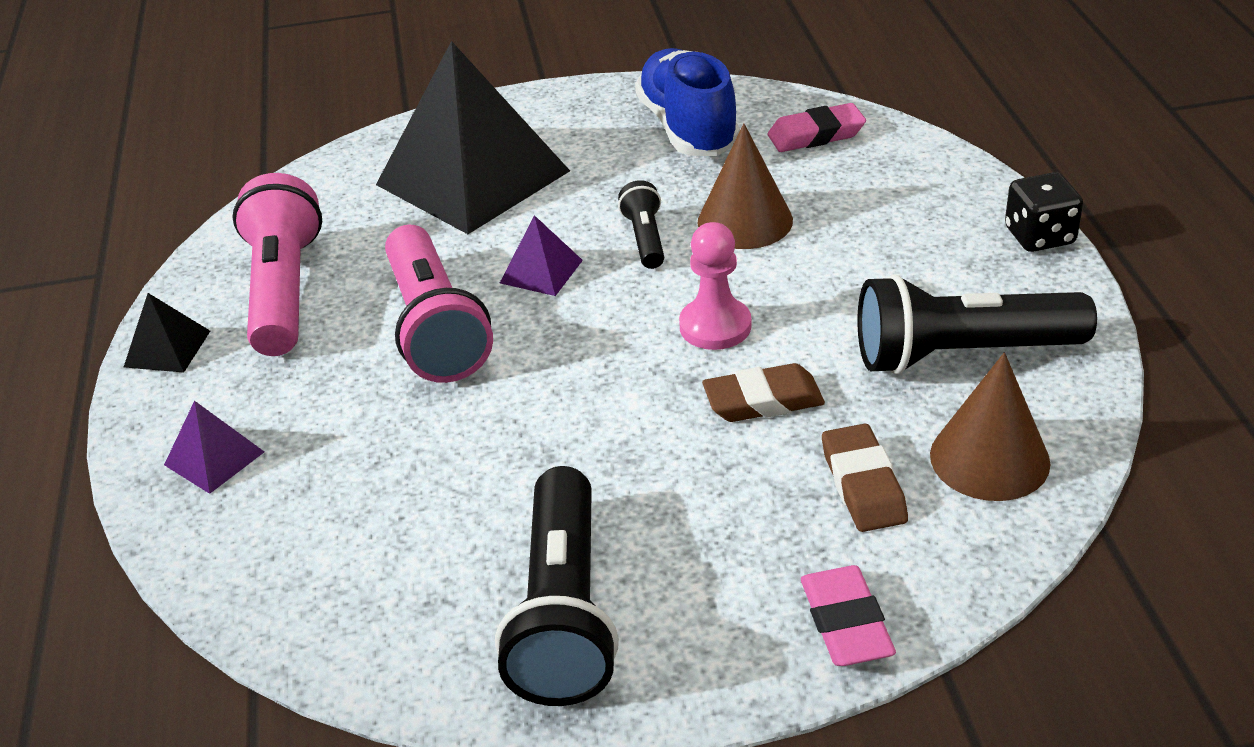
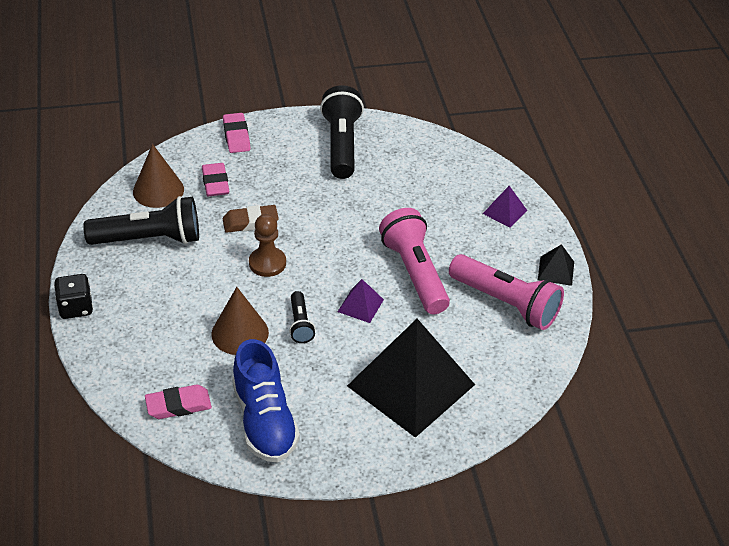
camera: 175 degrees right, 5 degrees up
(284, 290) = (506, 303): pink flashlight -> pink flashlight turned 45 degrees counterclockwise
(715, 326) = (267, 263): pink pawn -> brown pawn
(863, 485) = (215, 183): brown eraser -> pink eraser

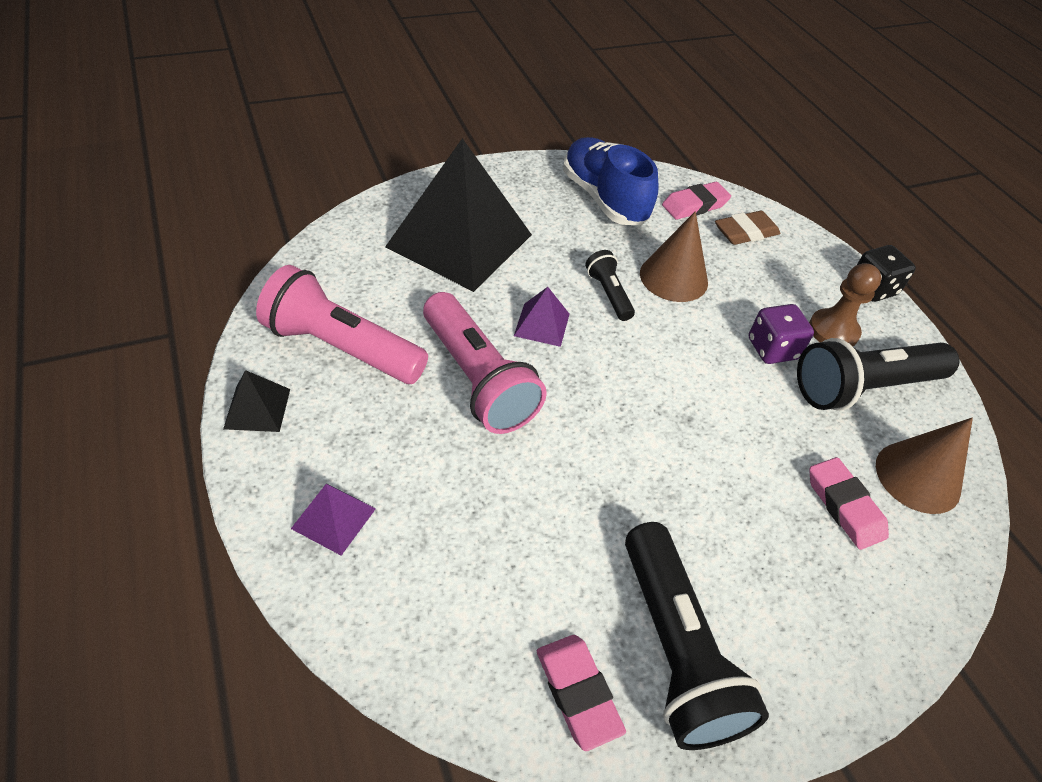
camera: 165 degrees right, 5 degrees up
(196, 270) = (772, 349): none -> purple dice
(236, 136) = (882, 635): pink eraser -> pink eraser (577, 693)
(250, 222) = (746, 435): brown eraser -> brown eraser (745, 232)
(267, 263) = (687, 370): brown pawn -> brown pawn (833, 331)

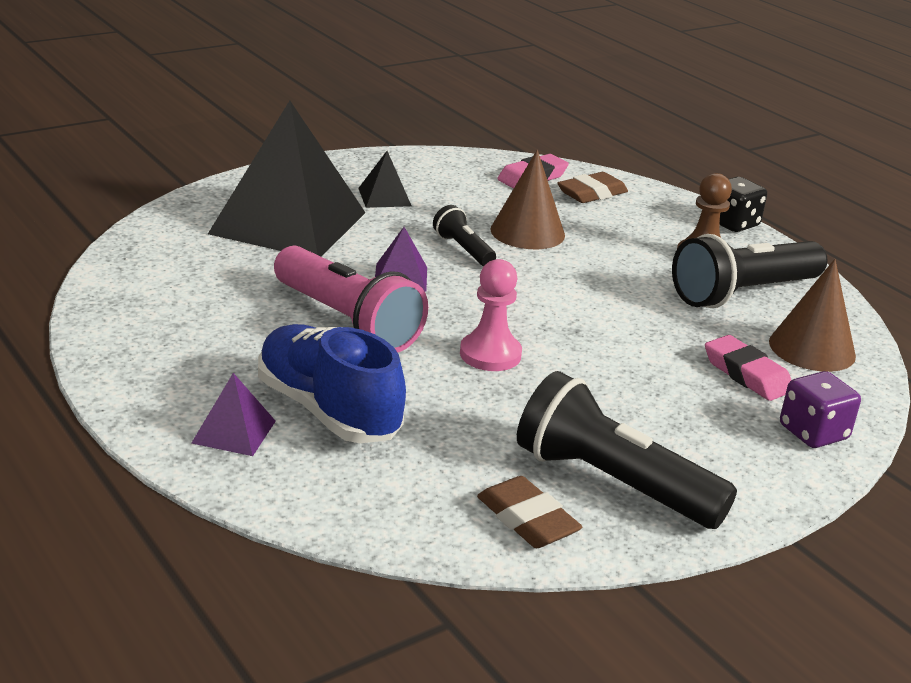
camera: 10 degrees left, 20 degrees down
(257, 408) = (117, 363): black pyramid -> black pyramid (384, 197)
(341, 347) = (191, 312): pink flashlight -> none
(577, 693) = (527, 520): pink eraser -> brown eraser
(599, 442) = (490, 354): none -> pink pawn
(604, 199) = (434, 180): blue shoe -> blue shoe (328, 411)
(675, 649) = (612, 482): black flashlight -> black flashlight turned 150 degrees clockwise
(772, 349) = (645, 274): purple dice -> purple dice (813, 433)

